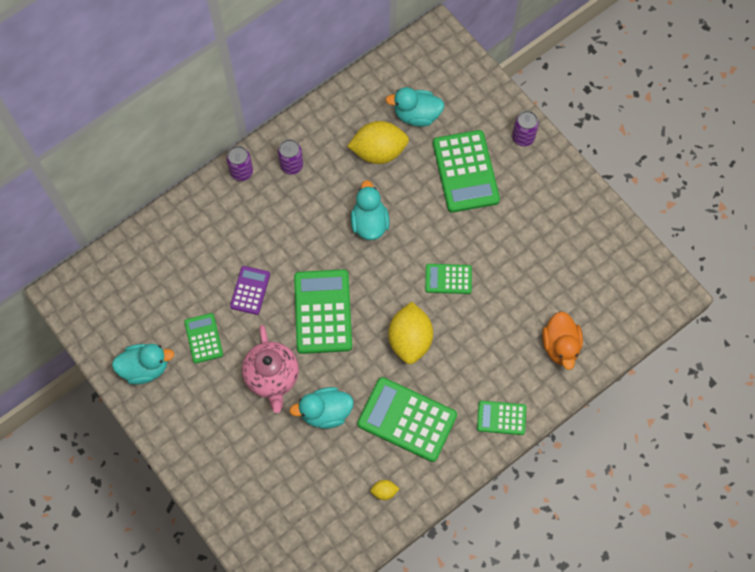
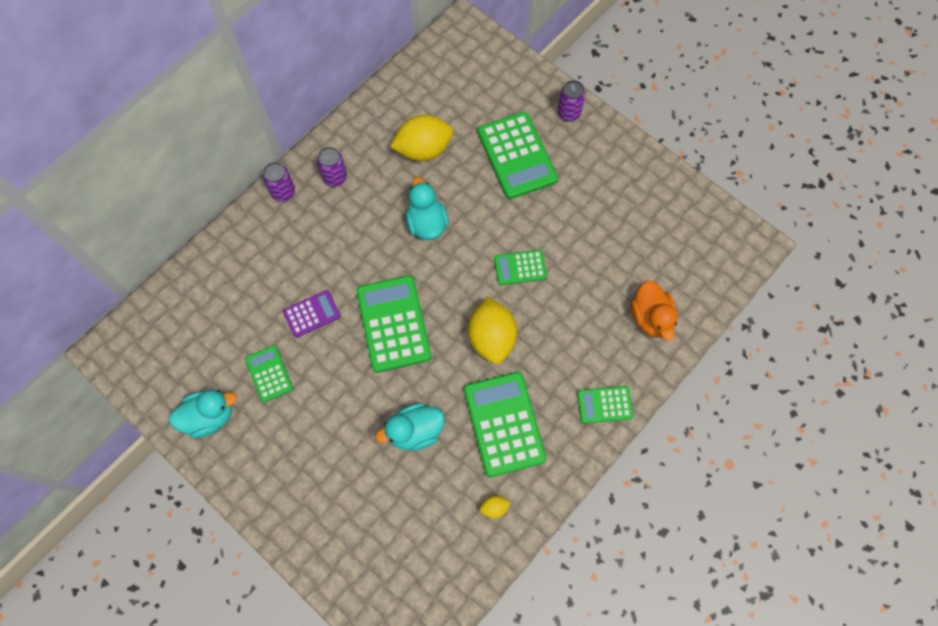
camera: 10 degrees left, 0 degrees up
(250, 290) = (312, 314): purple calculator -> purple calculator turned 60 degrees clockwise
(272, 377) = (350, 403): pink teapot -> none
(407, 419) = (504, 424): green calculator -> green calculator turned 60 degrees clockwise
(416, 115) = (456, 107): turquoise duck -> none

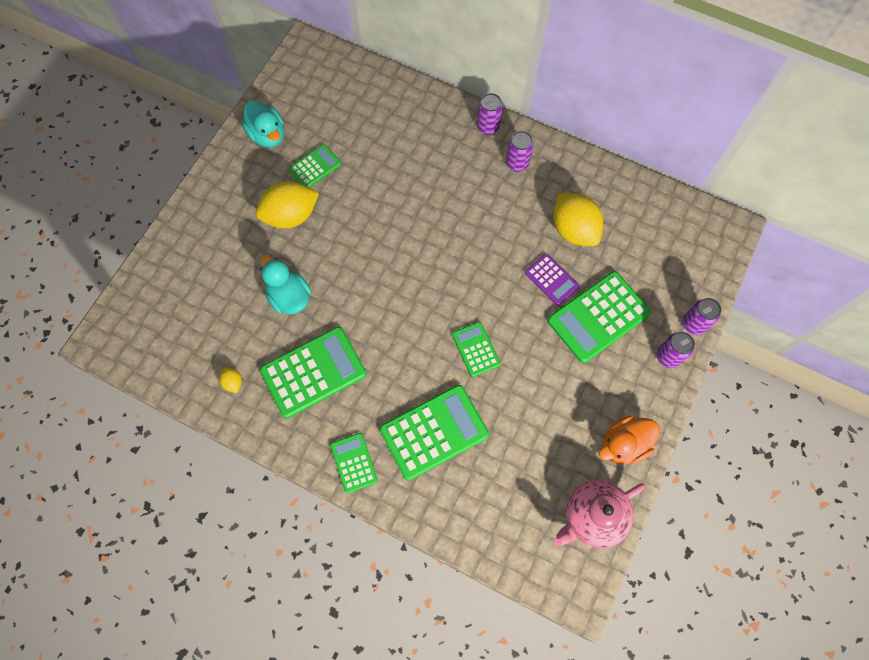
camera: 75 degrees right, 0 degrees up
(312, 314) = (378, 183): purple calculator -> purple calculator (551, 280)
(393, 324) = (386, 252): green calculator -> green calculator (434, 432)
(427, 223) = (496, 253): turquoise duck -> none
(491, 338) = (395, 340): yellow lemon -> yellow lemon (291, 216)
(544, 84) = (693, 324): none -> purple can
(650, 317) = (458, 491): orange duck -> orange duck (623, 444)
(695, 215) = (592, 517): none -> pink teapot

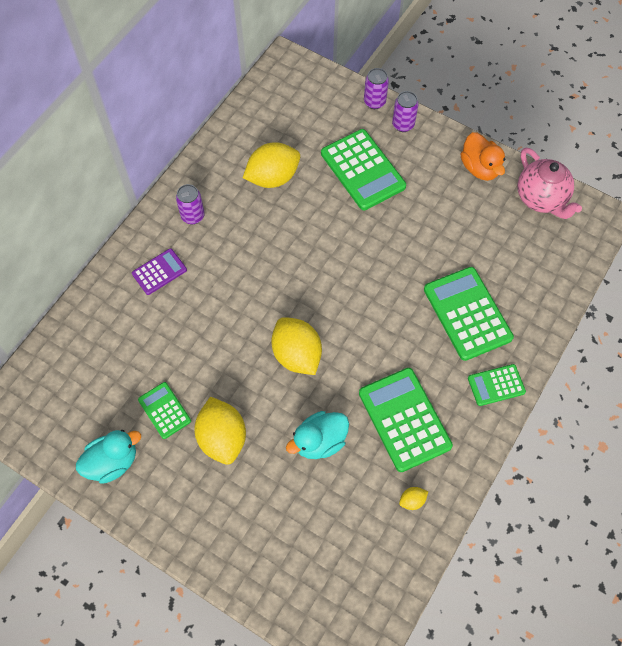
camera: 85 degrees left, 5 degrees down
(375, 270) = (297, 355): none -> yellow lemon
(476, 349) = (388, 271): green calculator -> none
(488, 127) = (145, 237): purple can -> none
(551, 280) = (322, 202): purple calculator -> purple calculator (159, 272)

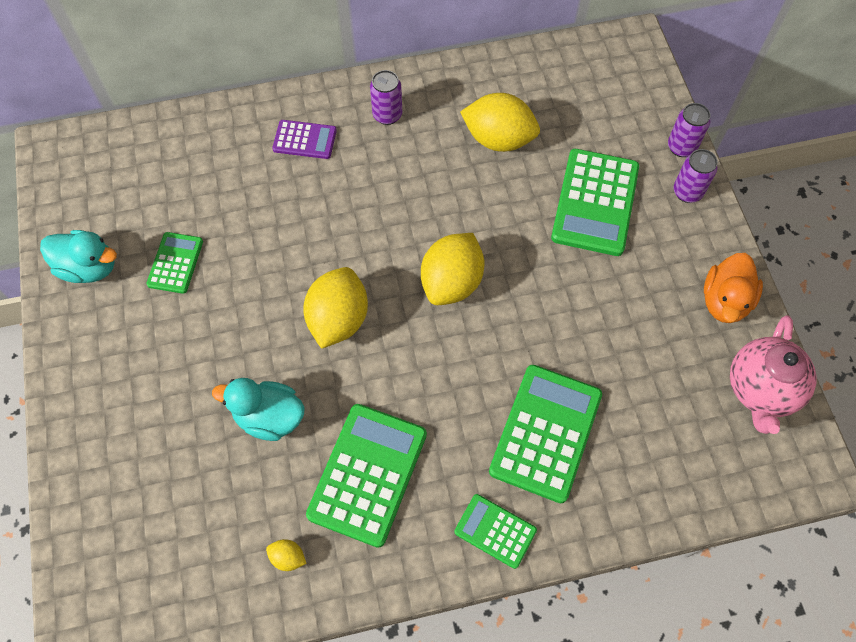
camera: 45 degrees right, 0 degrees up
(222, 438) = (193, 332): yellow lemon -> yellow lemon (451, 282)

